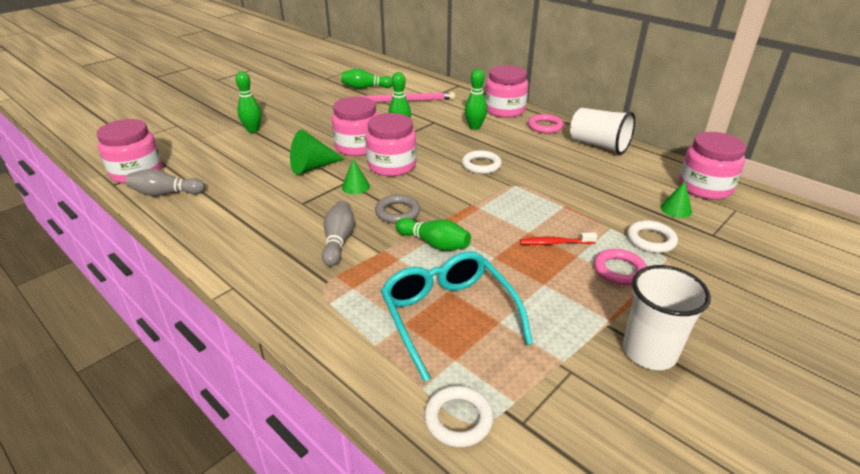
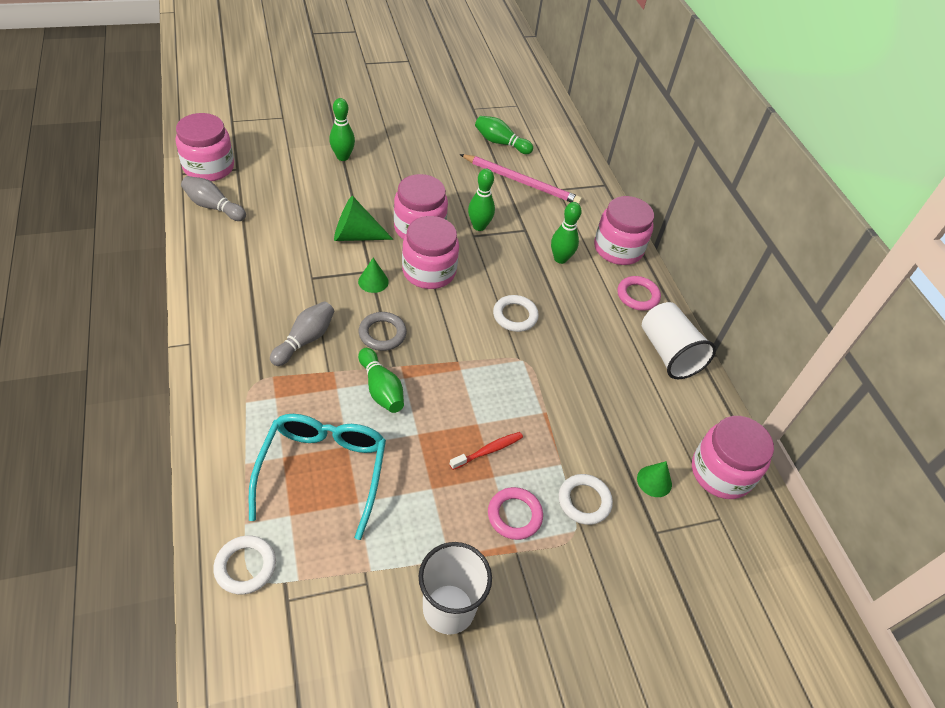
camera: 25 degrees right, 15 degrees up
(555, 243) = (488, 450): red toothbrush -> red toothbrush turned 120 degrees clockwise

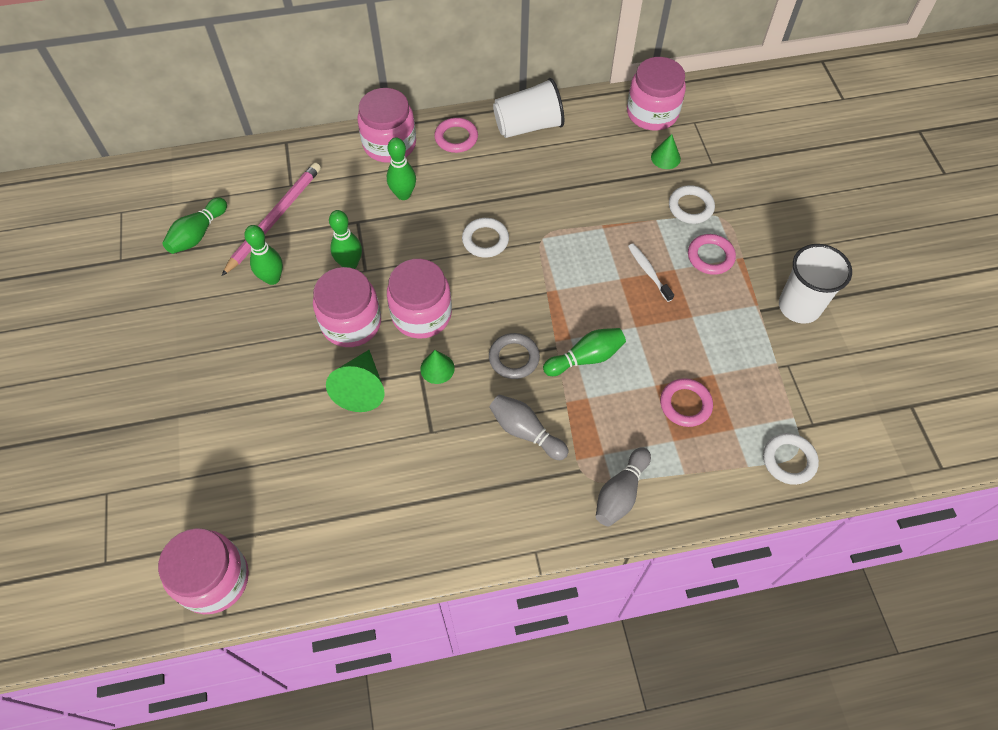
camera: 80 degrees left, 10 degrees up
(213, 207) = (299, 560): grey bowling pin -> grey bowling pin (620, 493)
(323, 471) = (685, 404): turquoise glasses -> pink ring
(343, 157) = (208, 409): green bowling pin -> green bowling pin (272, 278)
(488, 450) = (648, 271): red toothbrush -> white toothbrush

